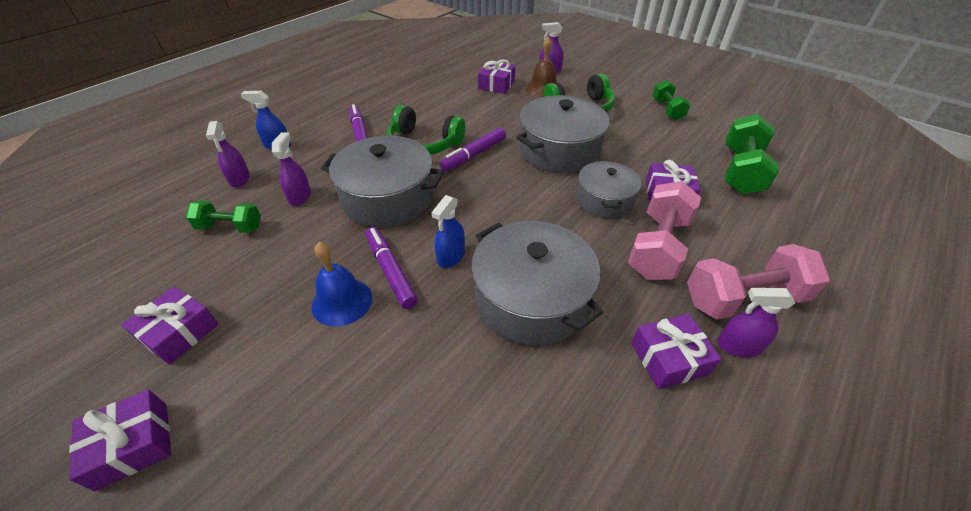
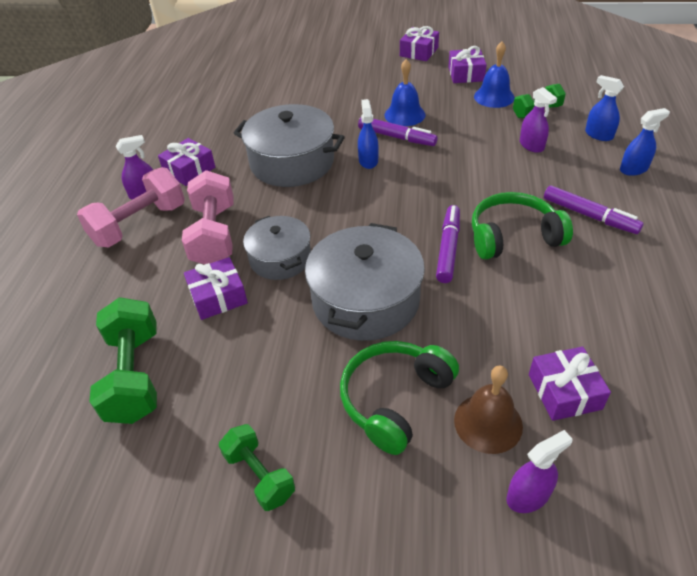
camera: 150 degrees right, 0 degrees up
(224, 271) = (494, 97): none -> blue bell
(240, 179) = (598, 135): purple spray bottle -> blue spray bottle
(388, 198) = (466, 174): grey pot -> none

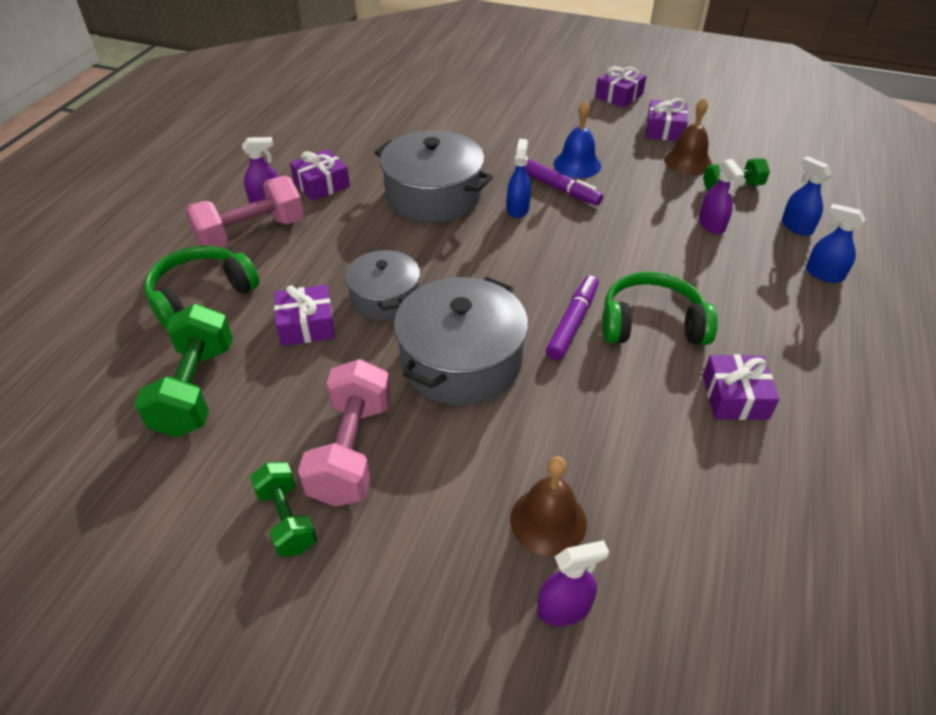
camera: 10 degrees right, 0 degrees up
(214, 235) = (324, 259): pink dumbbell -> pink dumbbell (352, 450)
(394, 399) = (455, 473): green headphones -> green headphones (201, 295)
(494, 97) = (688, 161): blue bell -> brown bell
(564, 391) = (647, 506): purple gift -> purple gift (735, 397)
(589, 216) = (750, 317): purple marker -> none
(633, 169) = (824, 274): blue spray bottle -> blue spray bottle turned 135 degrees counterclockwise

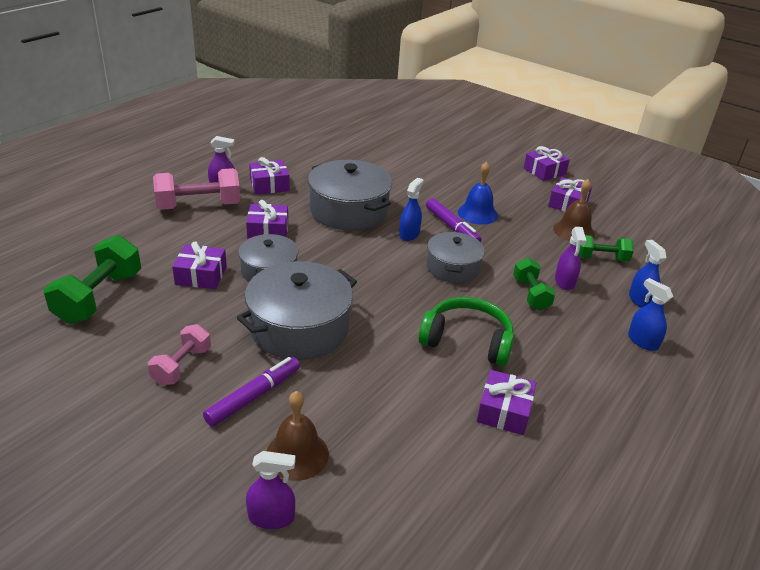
camera: 15 degrees right, 10 degrees down
(201, 295) = (140, 238): green headphones -> none
(287, 519) = (109, 397): green dumbbell -> green dumbbell (531, 294)
(352, 450) = (182, 366): pink dumbbell -> pink dumbbell, size x0.61
(354, 245) = (268, 231): none -> purple gift
(572, 322) = (403, 324): purple marker -> purple marker (254, 396)
(587, 238) = (453, 267): none -> grey pot

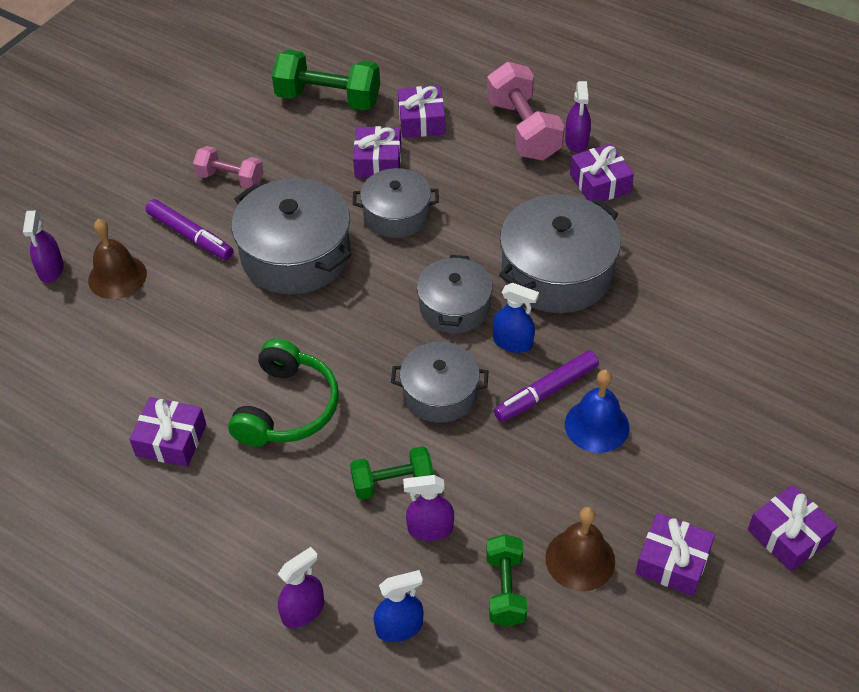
camera: 90 degrees right, 15 degrees up
(268, 231) = (483, 200): purple gift -> purple gift (421, 121)
(373, 254) = (454, 307): none -> grey pot
(642, 341) = (303, 611): blue spray bottle -> purple spray bottle

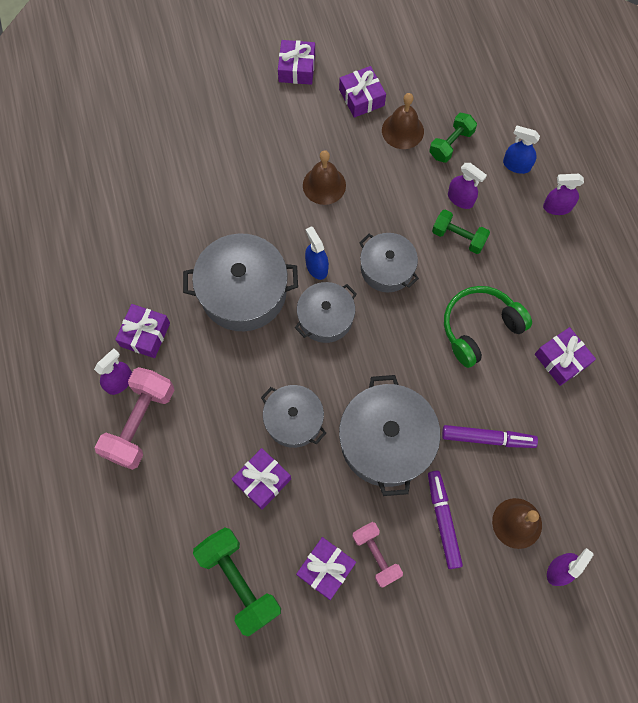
camera: 140 degrees left, 20 degrees up
(421, 121) = (197, 495): purple gift -> purple gift (326, 569)
(546, 392) = (330, 223): purple marker -> purple marker (487, 438)
(597, 425) = (324, 185): blue bell -> brown bell

